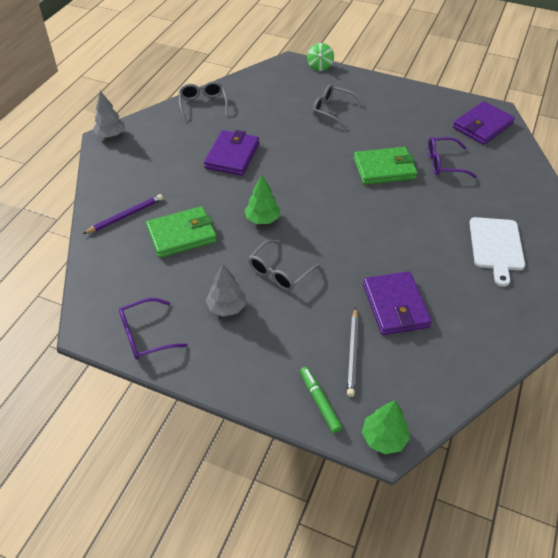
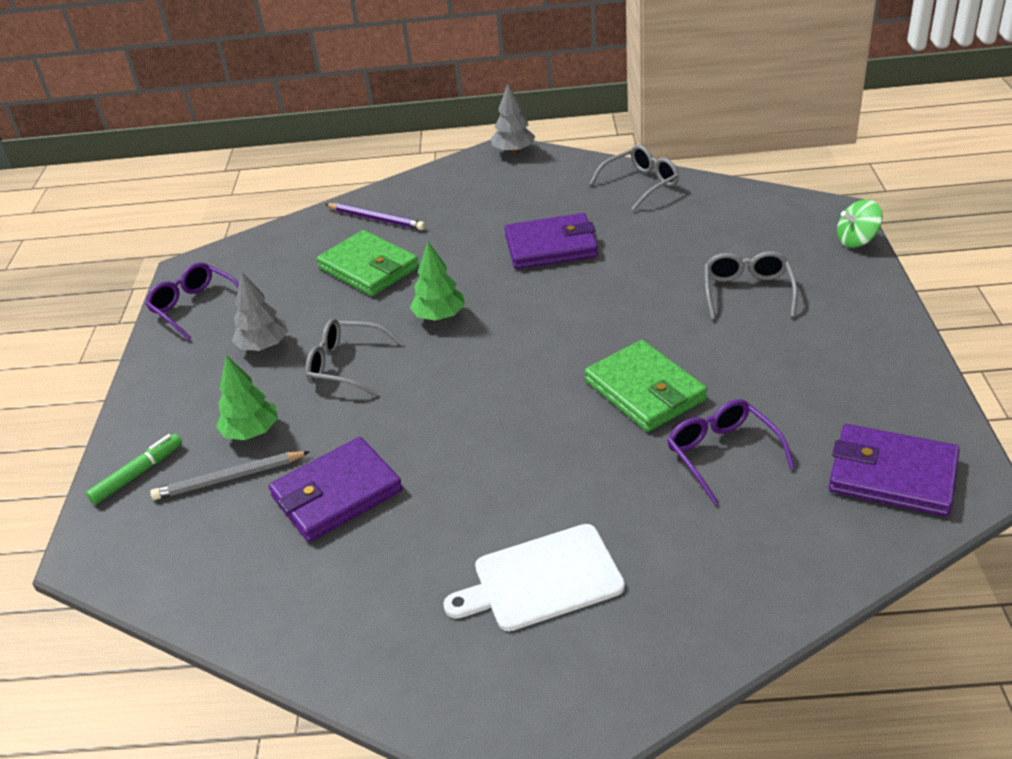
camera: 70 degrees right, 10 degrees down
(384, 438) = (95, 551): green tree -> green tree (251, 432)

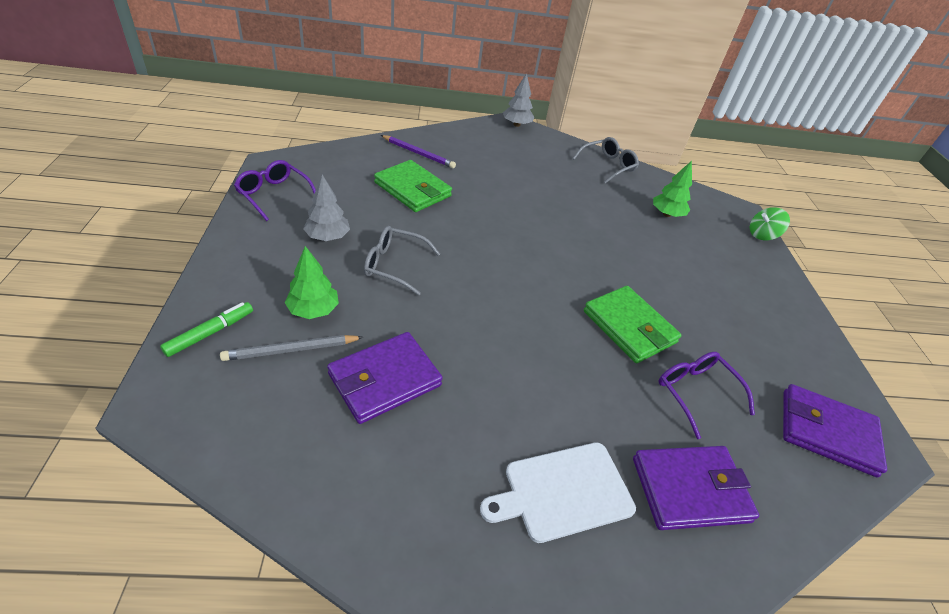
camera: 10 degrees left, 5 degrees up
(439, 316) = (467, 237): green tree -> green tree (666, 214)
(551, 246) = (548, 199): purple wallet -> purple wallet (690, 490)
(747, 292) = (693, 260): grey glasses -> none

